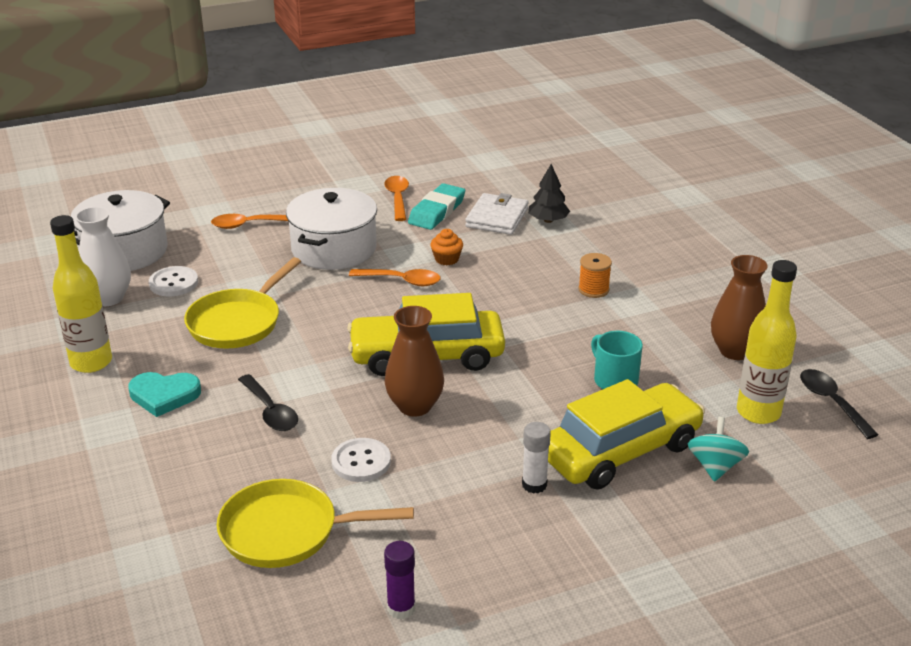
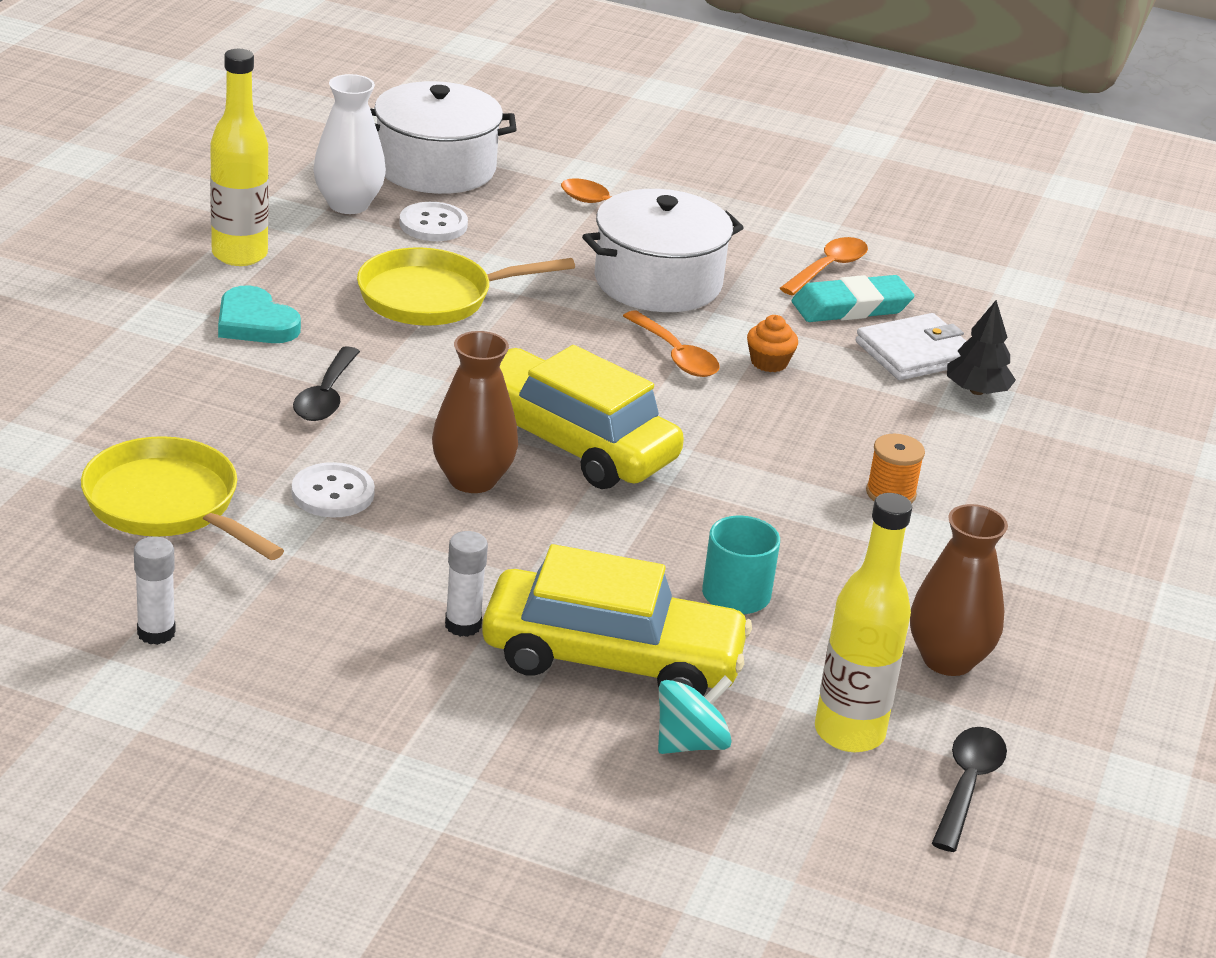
camera: 40 degrees right, 0 degrees up
(401, 608) = (156, 633): purple glue stick -> white glue stick

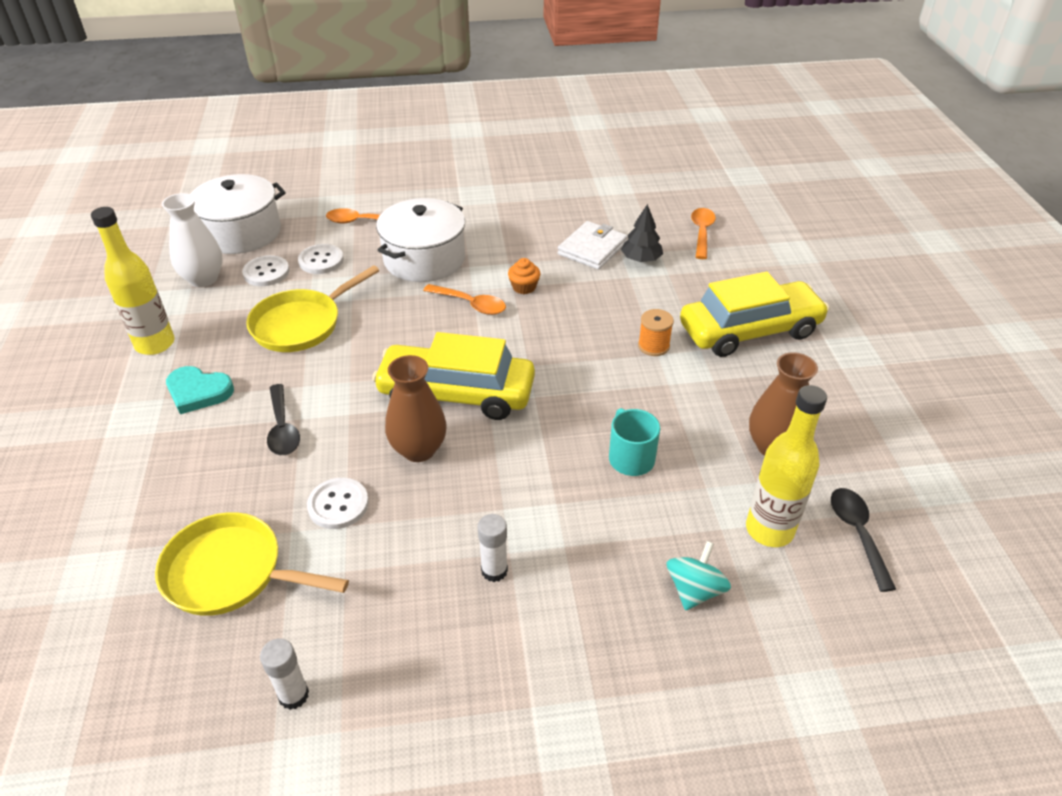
camera: 25 degrees left, 10 degrees up
(515, 235) = (321, 260): none -> white button
(612, 659) = (601, 548): yellow car -> yellow car (750, 331)
(828, 268) = (507, 213): orange spoon -> orange spoon (701, 232)
(851, 307) = (538, 233): turquoise eraser -> none

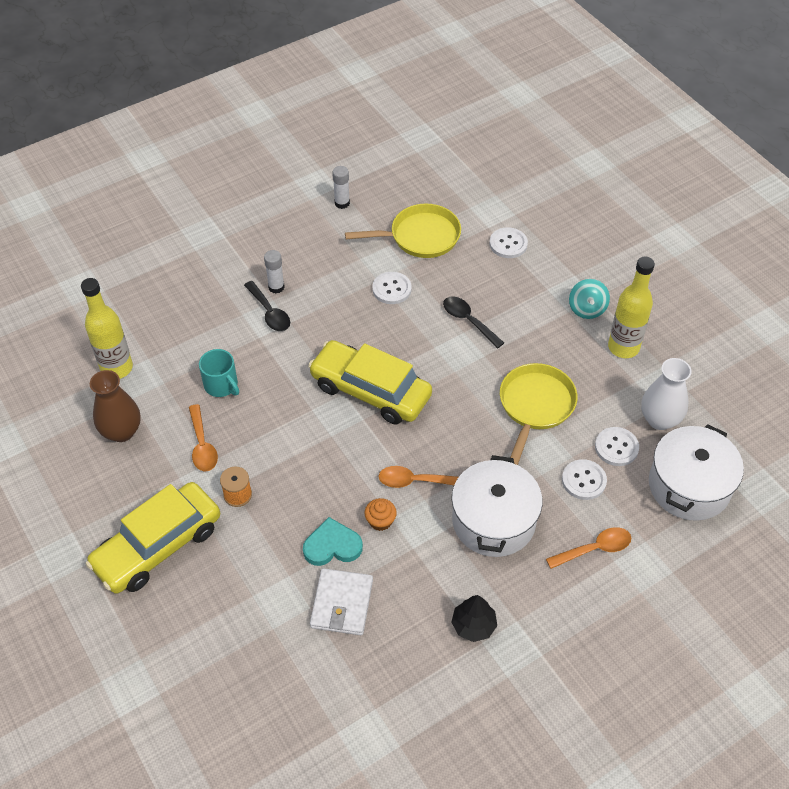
camera: 155 degrees right, 10 degrees up
(130, 511) = (508, 244): none -> white button
(198, 392) = (550, 324): turquoise heart -> turquoise heart (332, 546)
(419, 449) = (368, 339): brown vase -> none
(456, 393) = (370, 390): yellow car -> yellow car turned 135 degrees counterclockwise
(641, 259) = (286, 607): black tree -> black tree (473, 625)
(694, 590) = (156, 317): turquoise spinning top -> turquoise spinning top (587, 309)
(701, 232) = (236, 682): orange spoon -> orange spoon (202, 445)
(857, 533) = (59, 386): black spoon -> black spoon (269, 312)

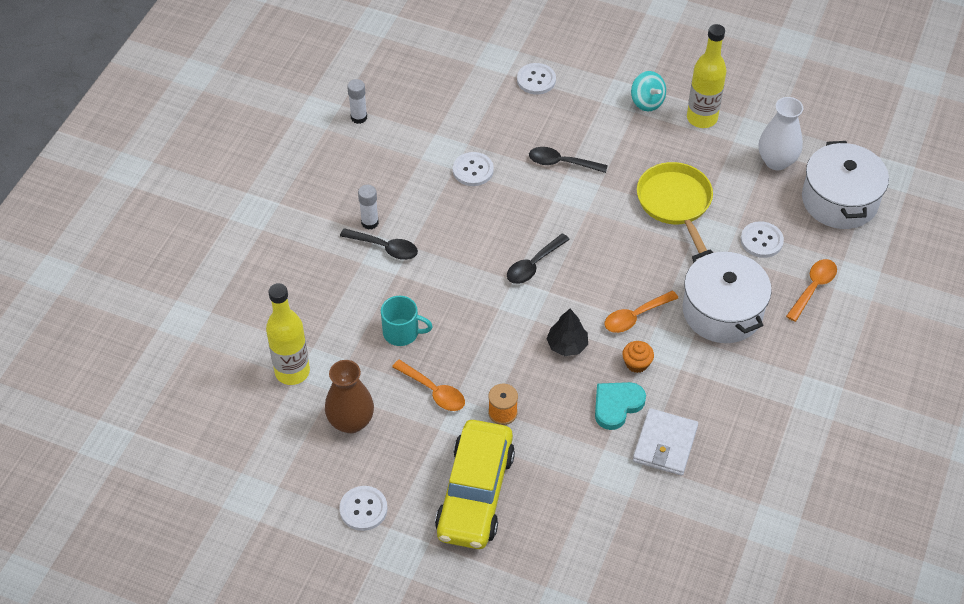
camera: 35 degrees left, 0 degrees up
(342, 604) = (665, 444): white wallet -> white wallet turned 45 degrees clockwise
(370, 390) = (533, 265): yellow car -> black spoon
(420, 237) = (456, 112): yellow pan -> none
(473, 625) = (776, 398): black tree -> black tree (567, 345)
(616, 447) = (763, 201): white button -> white button (363, 509)

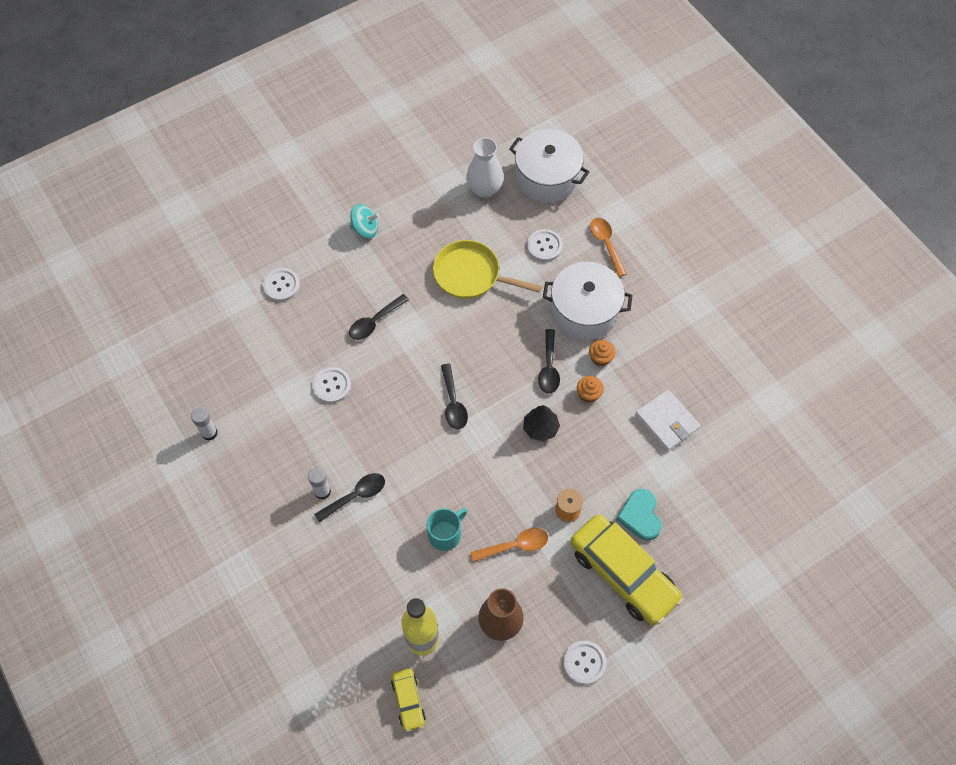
camera: 55 degrees left, 10 degrees up
(230, 393) = (408, 701): none -> yellow car
(617, 405) = (614, 430): turquoise heart -> turquoise heart (640, 516)
(635, 317) = (549, 368): orange spoon -> black spoon
(684, 352) = (600, 358): none -> orange cupcake
(701, 118) = (409, 206): yellow bottle -> none

